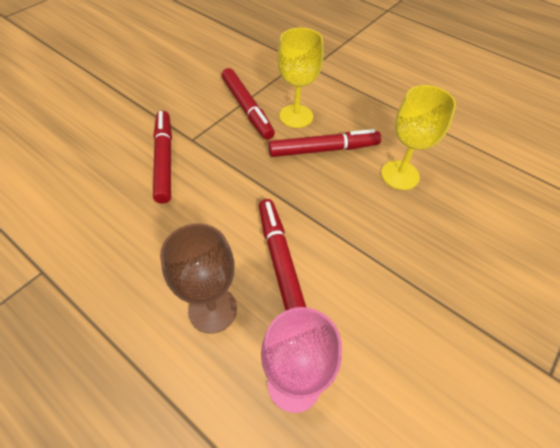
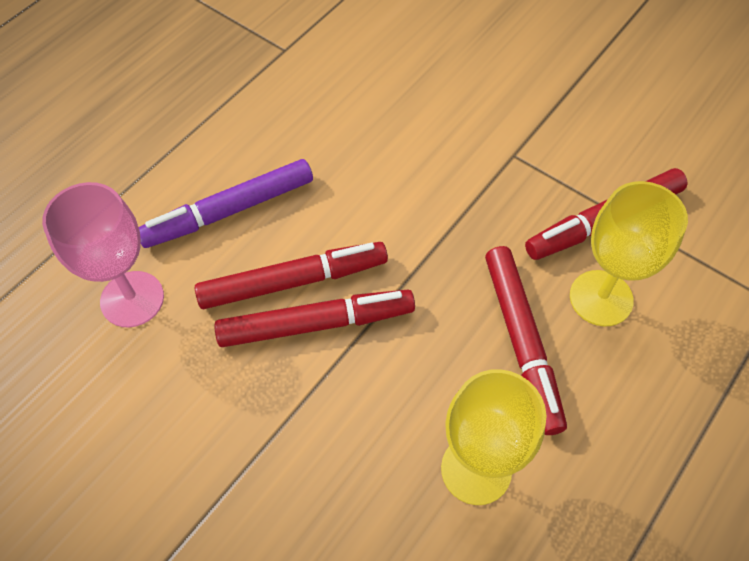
camera: 90 degrees right, 5 degrees up
(164, 160) = (466, 128): red marker -> red marker (316, 324)
(212, 309) = (229, 211): brown goblet -> purple marker

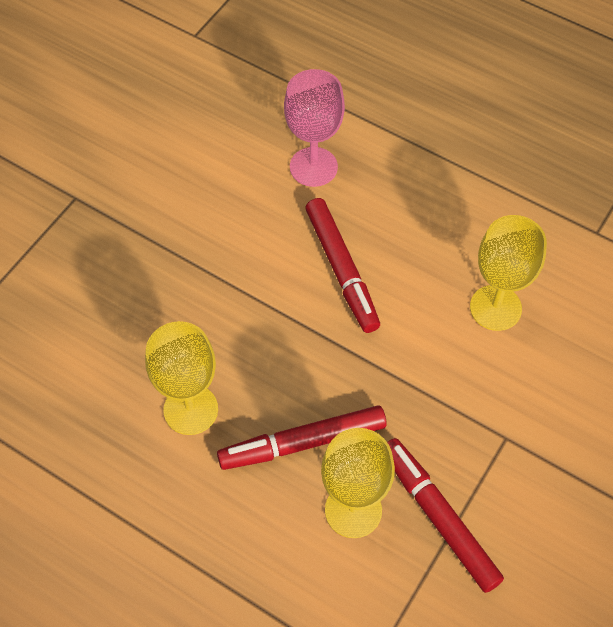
camera: 85 degrees right, 0 degrees up
(229, 211) = (403, 216): purple marker -> none
(316, 324) = (304, 290): red marker -> none
(363, 142) = (495, 308): none -> yellow goblet

